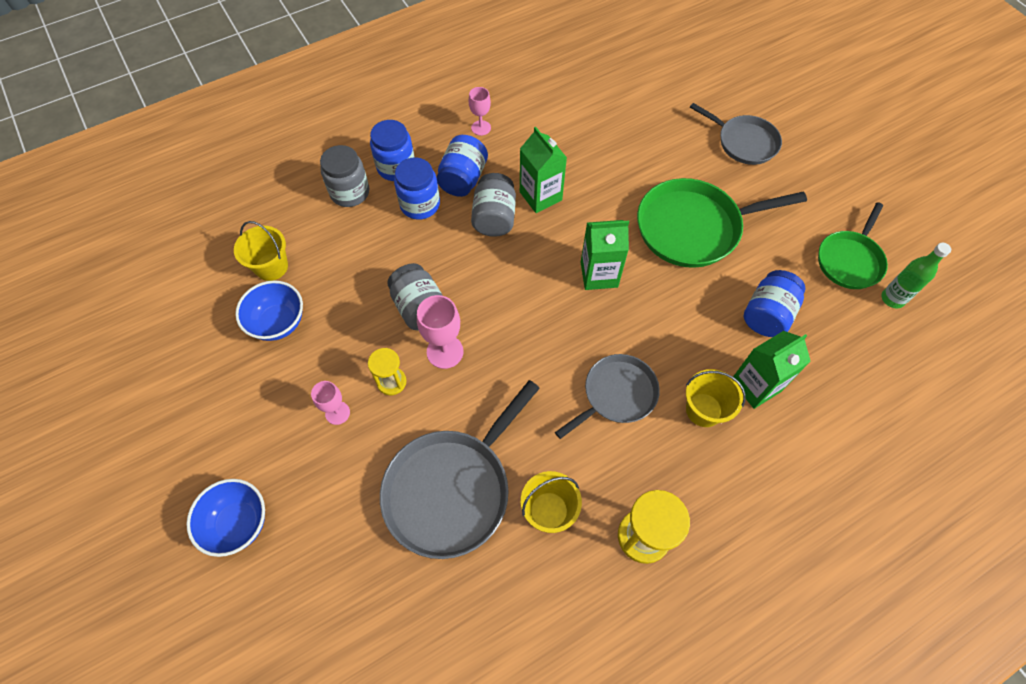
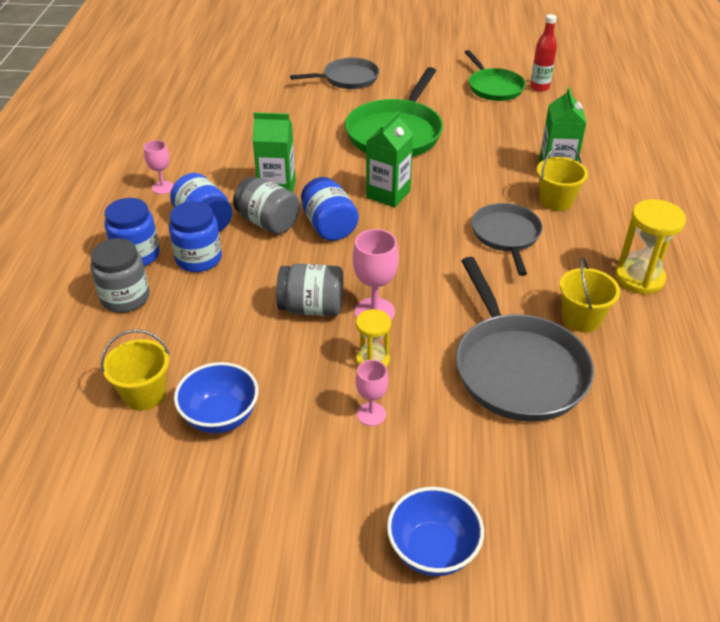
camera: 55 degrees left, 20 degrees down
(767, 314) = (503, 138): blue jar -> blue jar (329, 226)
(892, 299) = (539, 87): green bottle -> red bottle

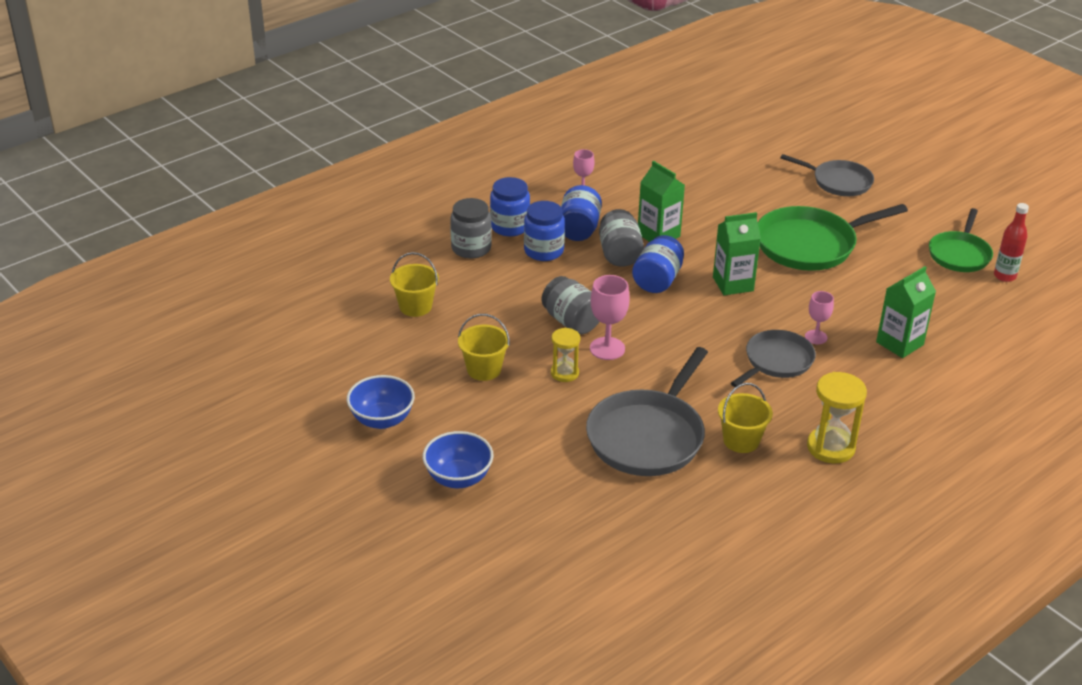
camera: 45 degrees right, 5 degrees down
(220, 417) = (439, 344): blue bowl -> blue bowl (382, 419)
(371, 414) = (521, 398): pink goblet -> pink goblet (816, 337)
(556, 201) = (858, 363): yellow bucket -> yellow bucket (484, 369)

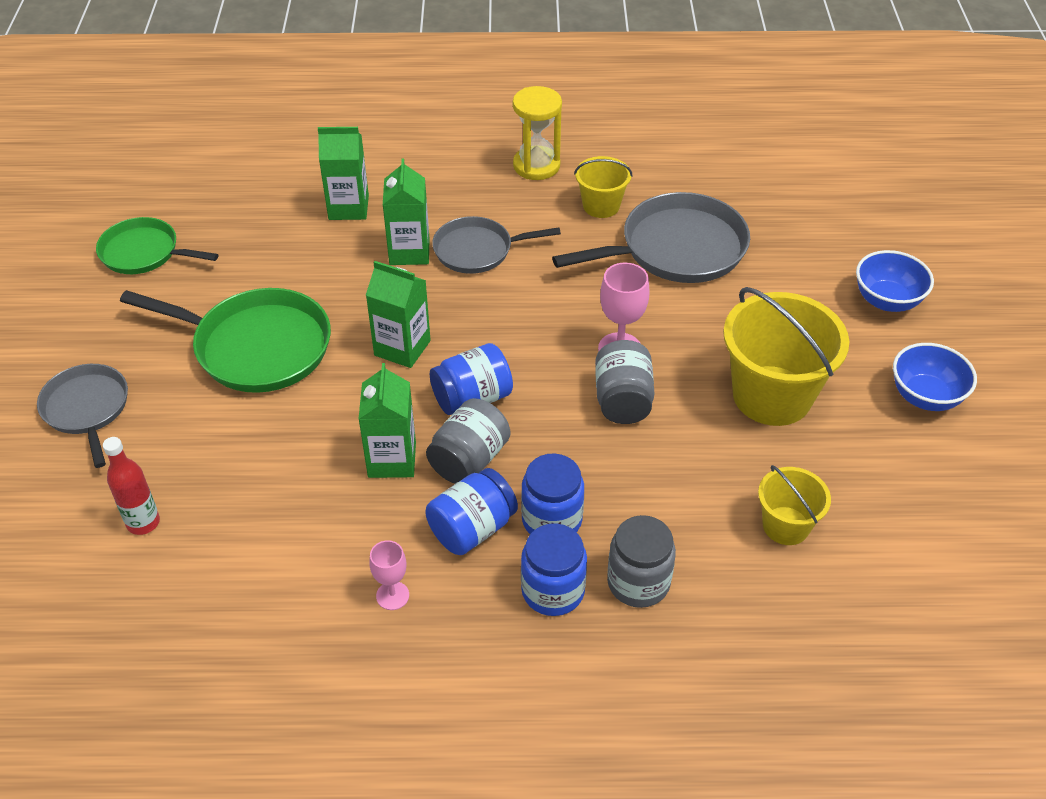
camera: 140 degrees left, 10 degrees up
(484, 369) = (772, 395): yellow bucket -> yellow bucket, size x1.85
(564, 373) = (691, 346): yellow hourglass -> none
(816, 337) = (409, 252): pink goblet -> green carton
(959, 254) = (144, 252): green pan -> green pan turned 135 degrees counterclockwise
(1004, 276) = (150, 211): red bottle -> red bottle (143, 522)

